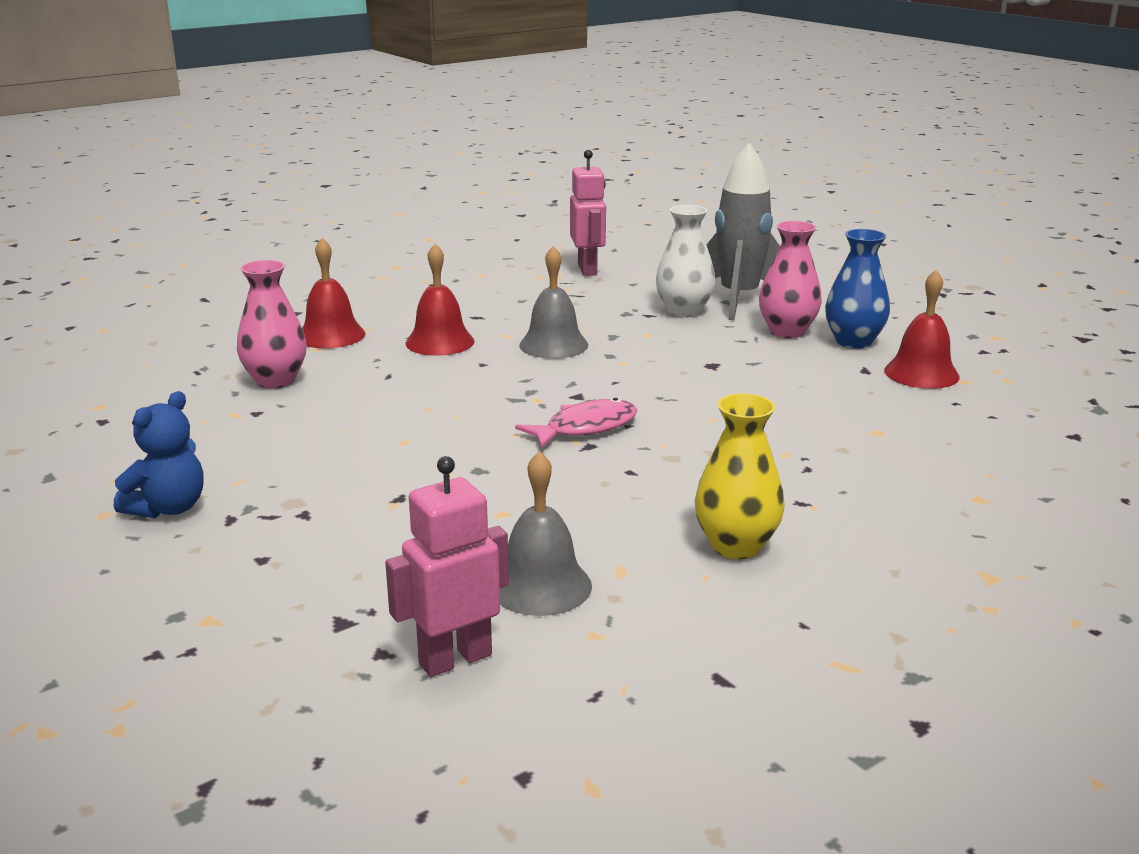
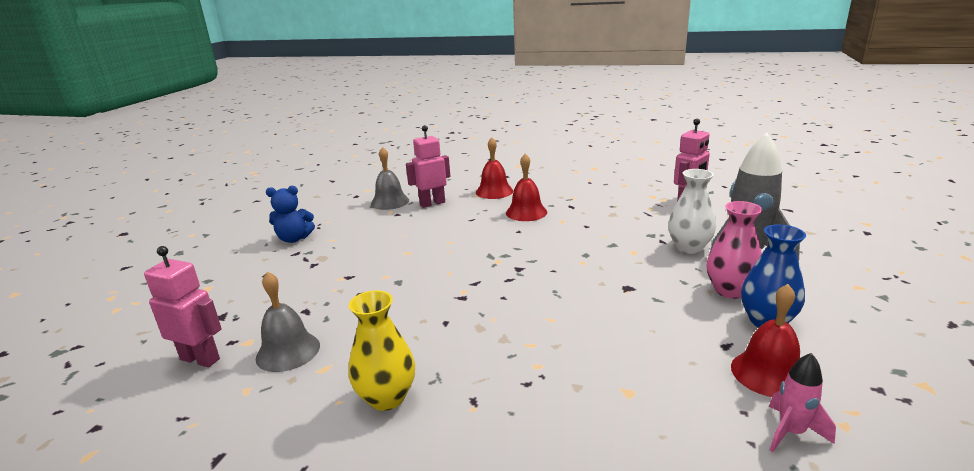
camera: 55 degrees right, 0 degrees up
(275, 380) = (432, 203): pink vase -> pink robot
(553, 345) = (571, 236): grey bell -> grey bell (390, 202)
(585, 428) = (482, 287): pink fish -> none
(996, 399) = (791, 432): none -> pink rocket

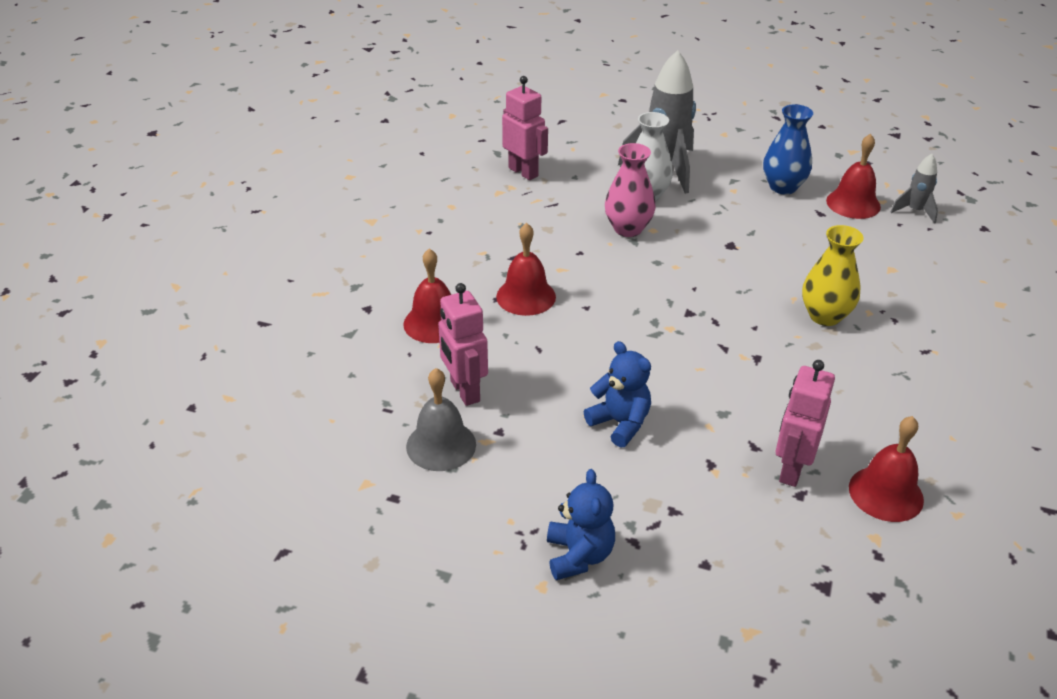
camera: 90 degrees left, 15 degrees up
(200, 359) = (918, 576): pink robot -> pink robot (791, 469)
(288, 351) = (886, 493): grey bell -> red bell
(387, 397) = (938, 404): yellow vase -> yellow vase (825, 316)
(396, 246) = (620, 423): none -> blue teddy bear
(730, 290) = (734, 192): pink vase -> pink vase (628, 229)
(791, 432) = (915, 211): pink rocket -> grey rocket

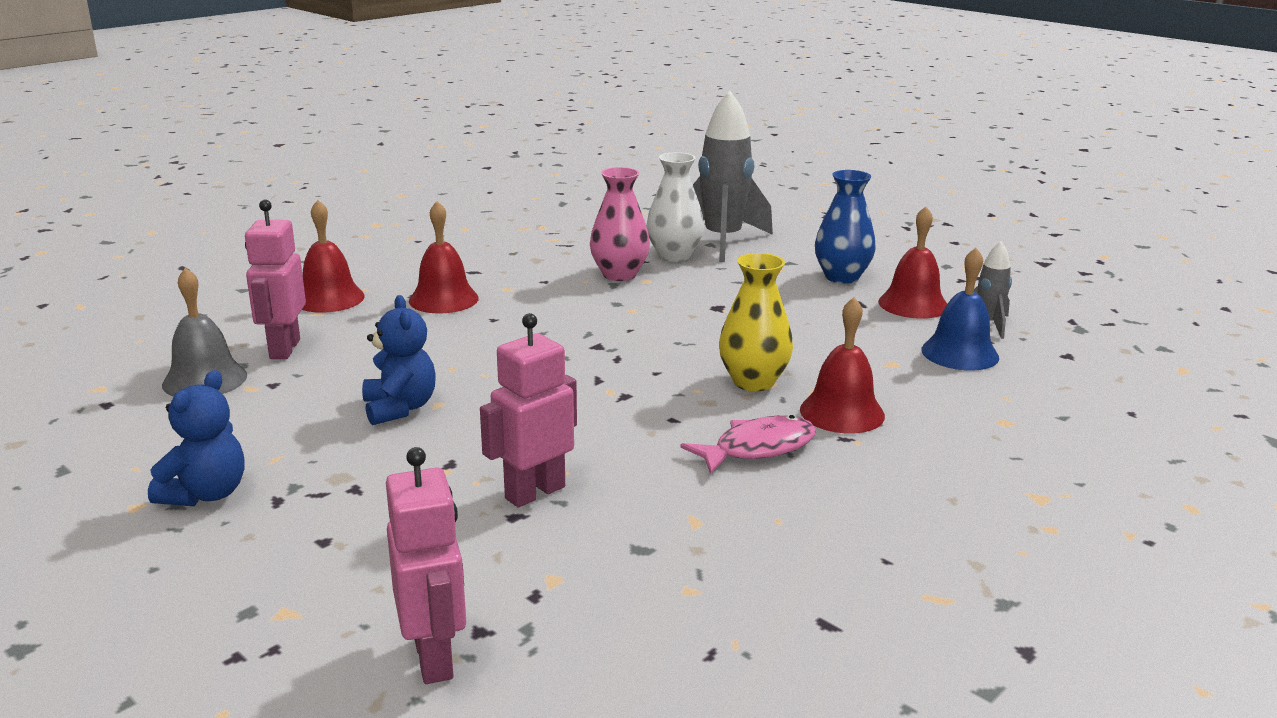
camera: 25 degrees right, 15 degrees down
(523, 172) = (569, 219): pink robot -> pink robot (434, 658)
(885, 379) = (758, 448): none -> pink fish
(886, 493) = (621, 544): red bell -> red bell (842, 412)
(922, 246) = (960, 353): none -> blue bell

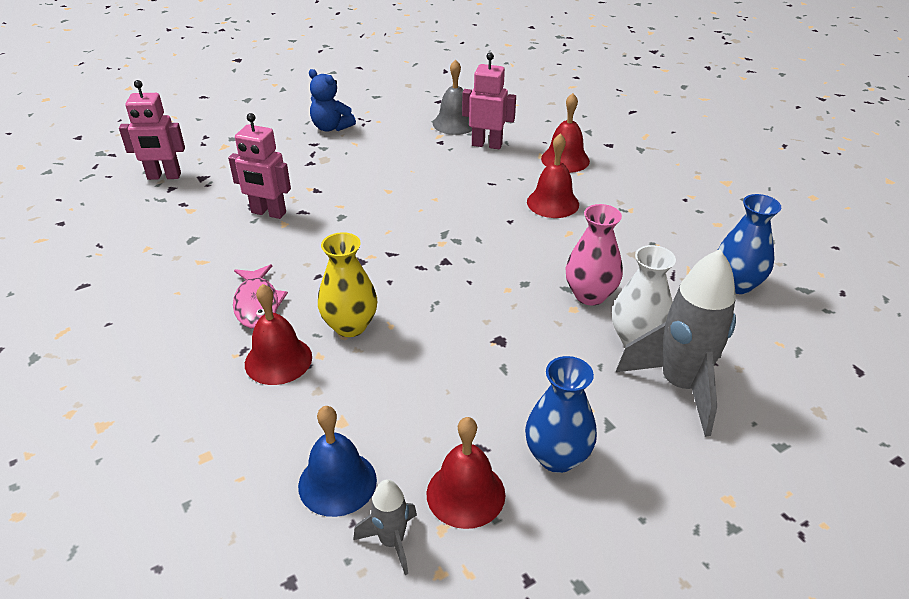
camera: 105 degrees right, 15 degrees up
(400, 408) = (389, 178): blue teddy bear -> none
(534, 492) = (268, 213): pink robot -> pink robot turned 135 degrees clockwise
(567, 223) = (736, 284): none -> blue vase

